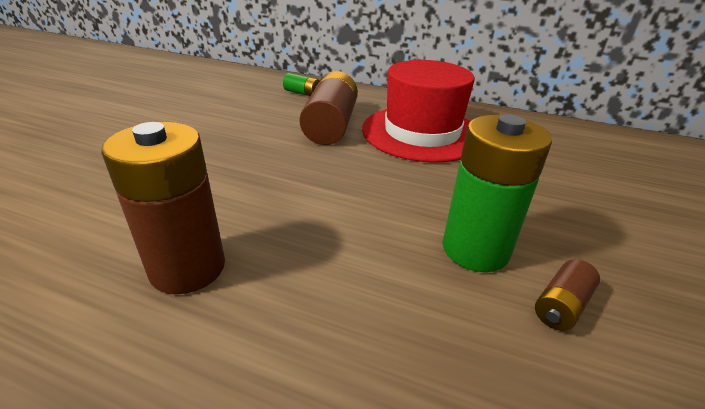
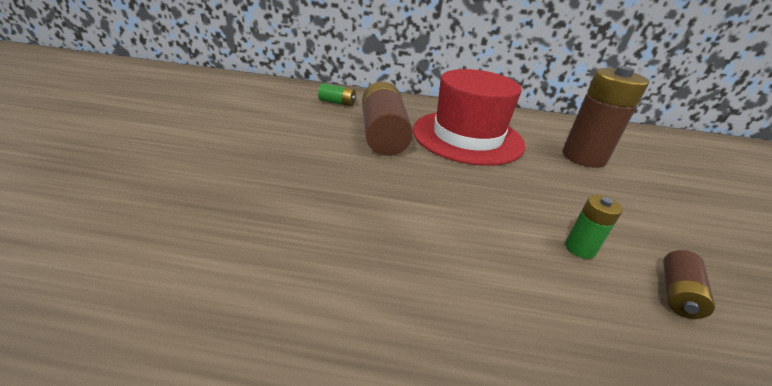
camera: 15 degrees left, 0 degrees up
(188, 268) = (328, 312): brown battery -> brown battery (583, 157)
(475, 249) = (580, 248): green battery -> green battery, size x0.48

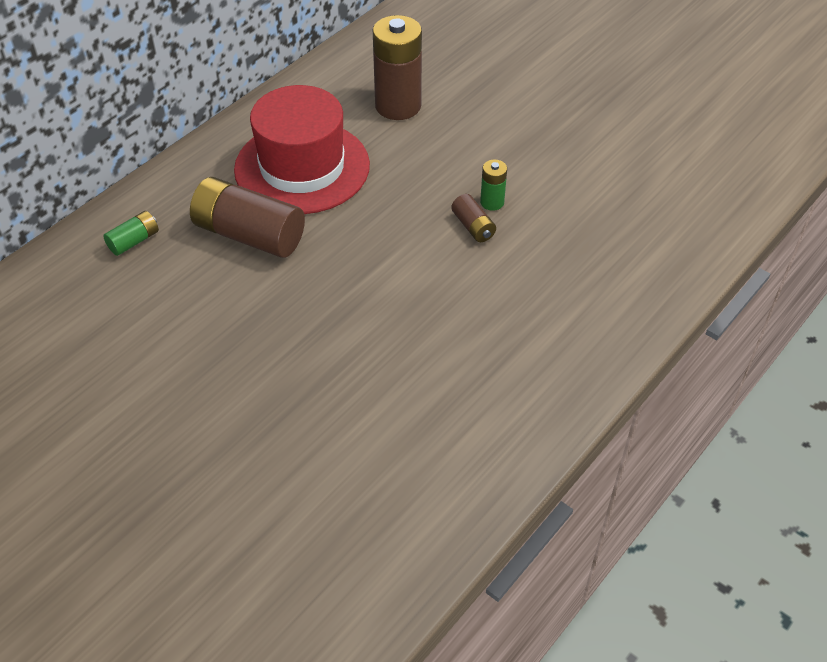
camera: 55 degrees left, 15 degrees up
(677, 293) = (554, 186): brown battery -> brown battery (473, 227)

